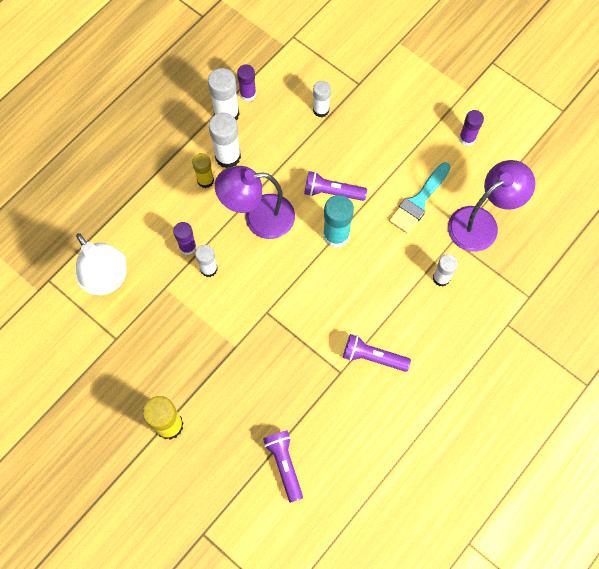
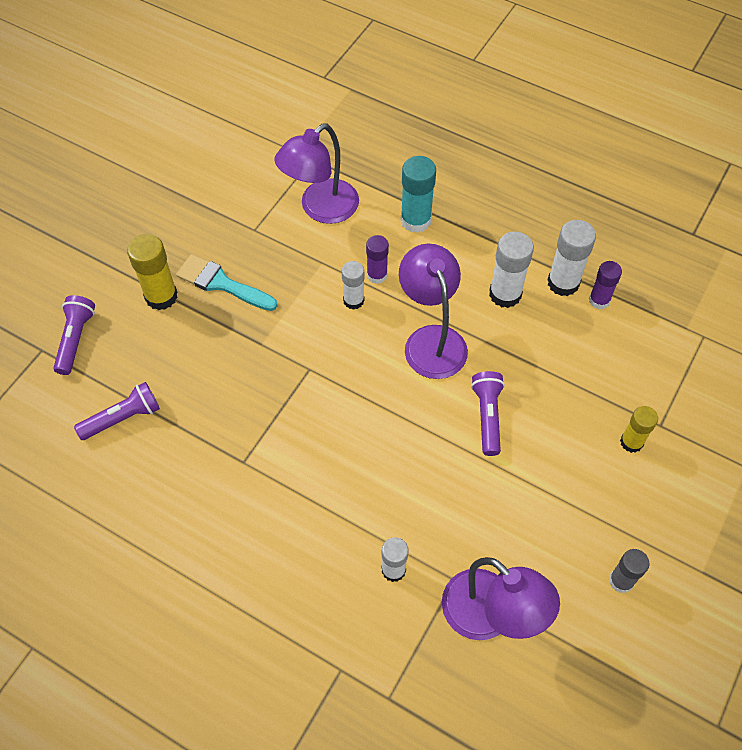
camera: 80 degrees right, 10 degrees down
(107, 280) = (321, 209): white lamp -> purple lamp
(205, 180) = (467, 277): yellow glue stick -> yellow glue stick (631, 442)
(321, 110) = (604, 385): white glue stick -> none
(336, 235) = (427, 430): turquoise glue stick -> turquoise glue stick (415, 220)
(373, 357) = (268, 497): purple flashlight -> purple flashlight (75, 339)
(418, 201) = (502, 526): turquoise brush -> turquoise brush (222, 283)
(467, 138) = (621, 581): purple glue stick -> grey glue stick

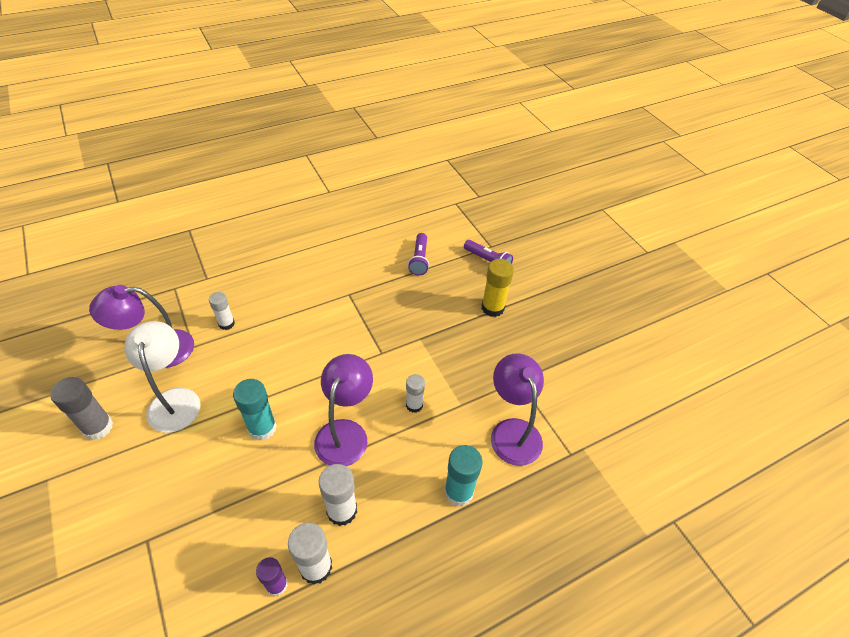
camera: 120 degrees right, 10 degrees down
(222, 283) = (482, 341): turquoise brush -> none
(377, 275) = (425, 432): purple glue stick -> none
(431, 340) = (345, 432): purple lamp -> purple lamp turned 90 degrees counterclockwise
(487, 417) = (262, 428): purple flashlight -> turquoise glue stick
(530, 532) = (174, 400): none -> white lamp
(621, 581) = (98, 427): grey glue stick -> grey glue stick, size x1.54
(631, 442) = (157, 507): yellow glue stick -> none

